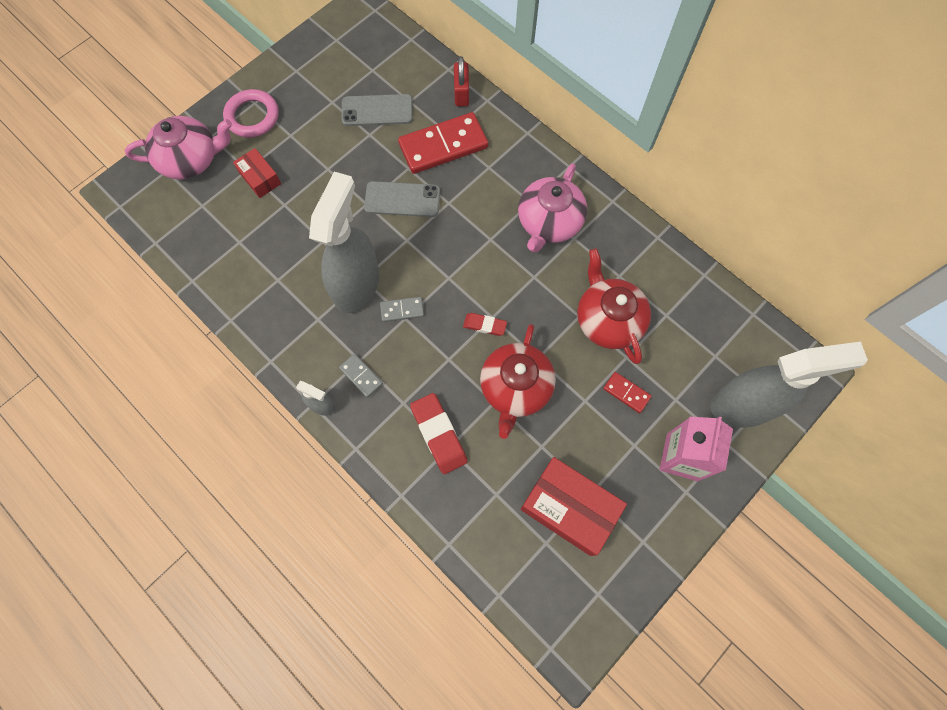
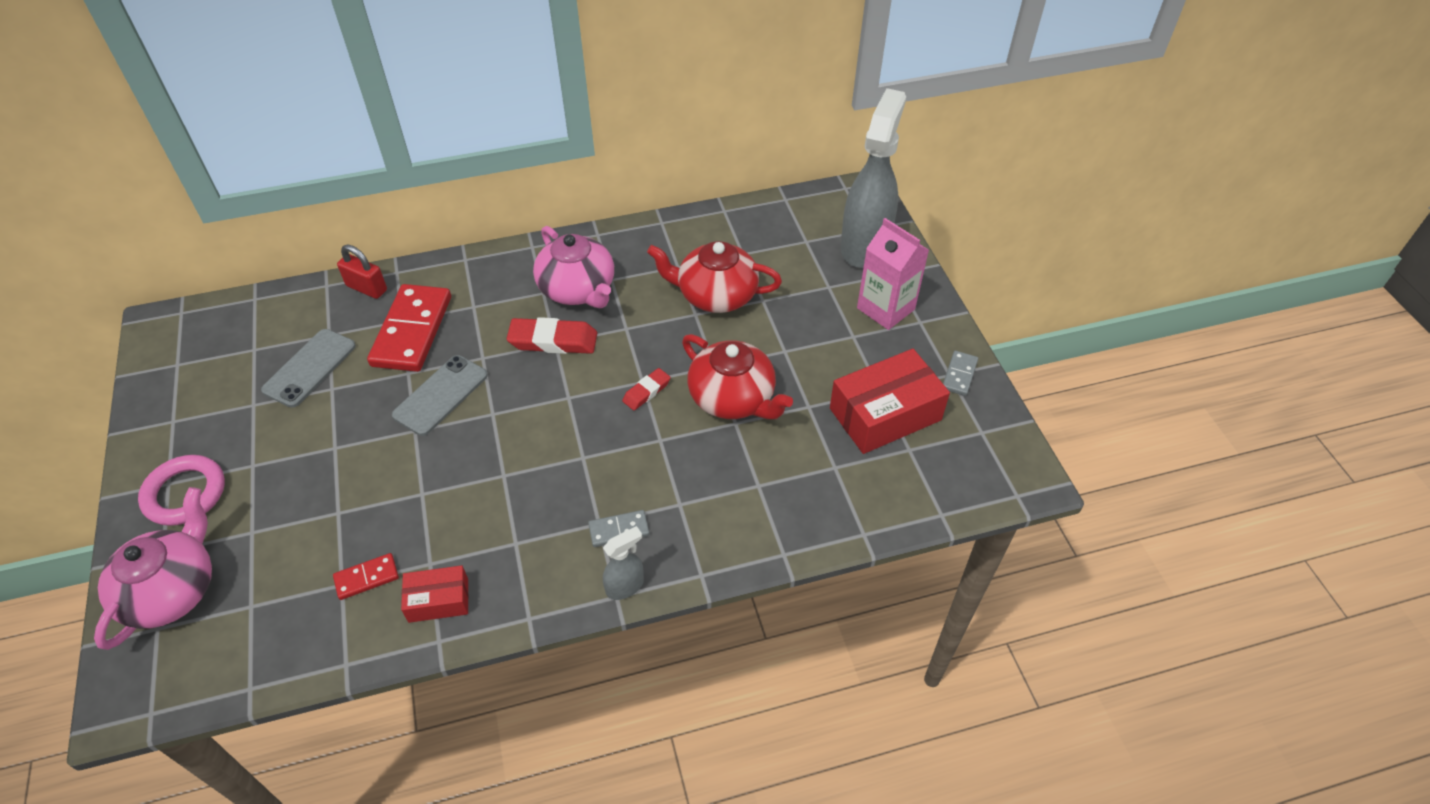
camera: 60 degrees left, 20 degrees down
(260, 178) = (277, 522): red box -> red box (438, 600)
(357, 284) = (505, 484): grey spray bottle -> none
(402, 310) = (571, 455): grey domino -> grey domino (959, 375)
(438, 434) = (738, 487): red eraser -> red eraser (553, 341)
(626, 393) = (798, 317): red domino -> red domino (366, 578)

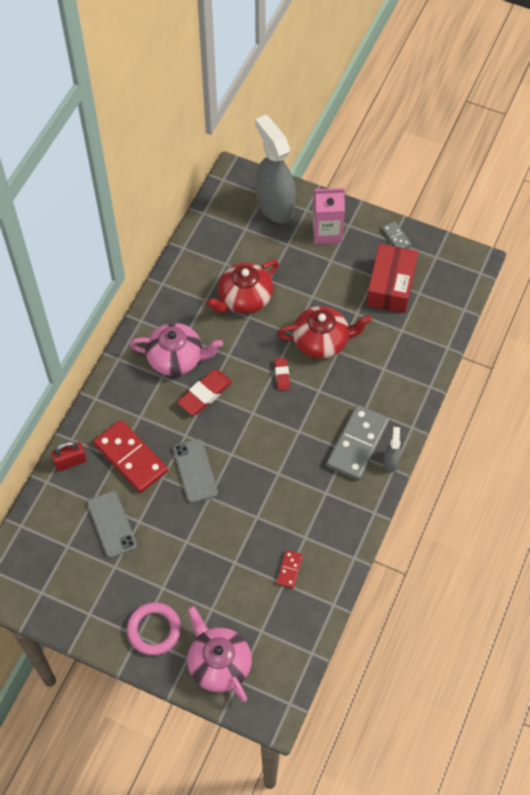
camera: 50 degrees left, 10 degrees up
(438, 600) = (331, 545): red box -> none
(619, 530) = (357, 444): grey domino -> grey domino, size x2.13

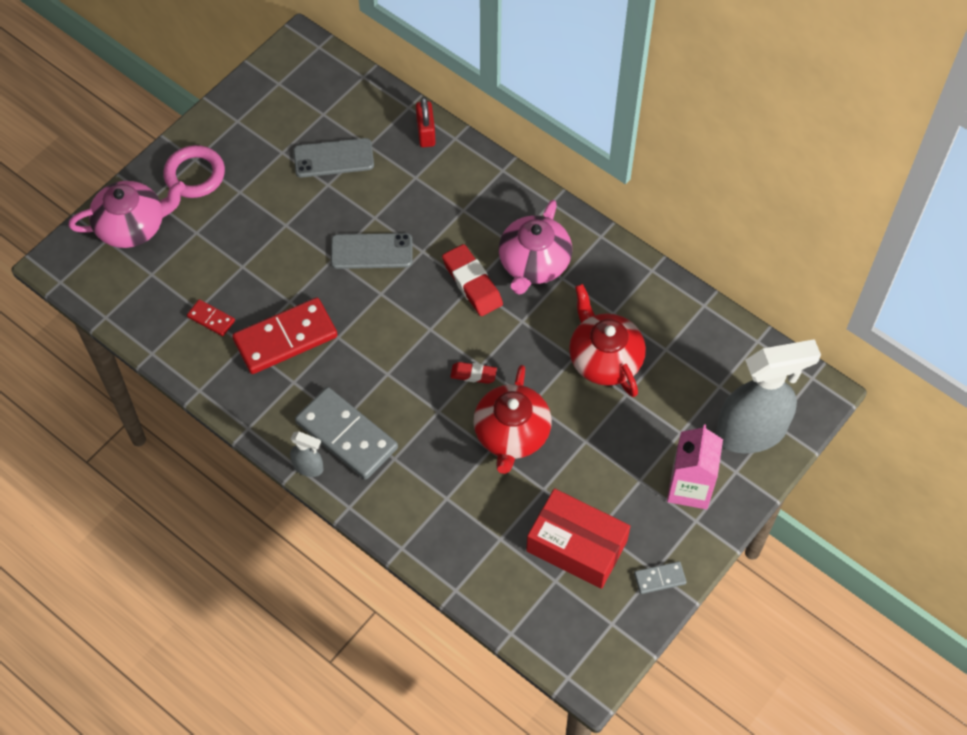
camera: 105 degrees right, 0 degrees up
(130, 458) = (411, 191): red domino -> red domino (285, 338)

